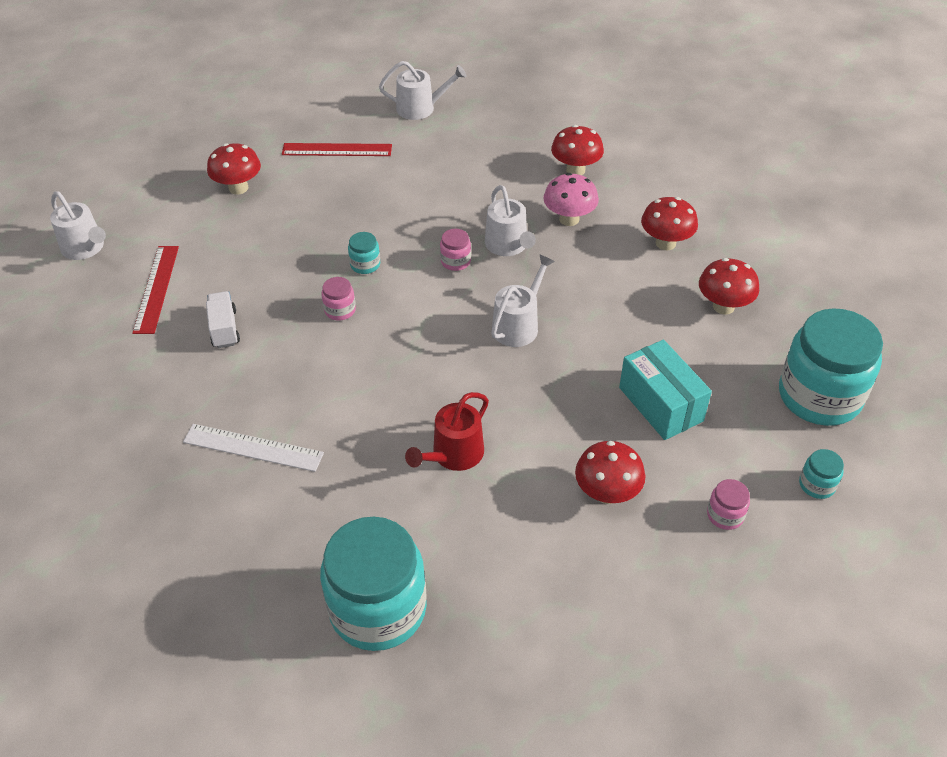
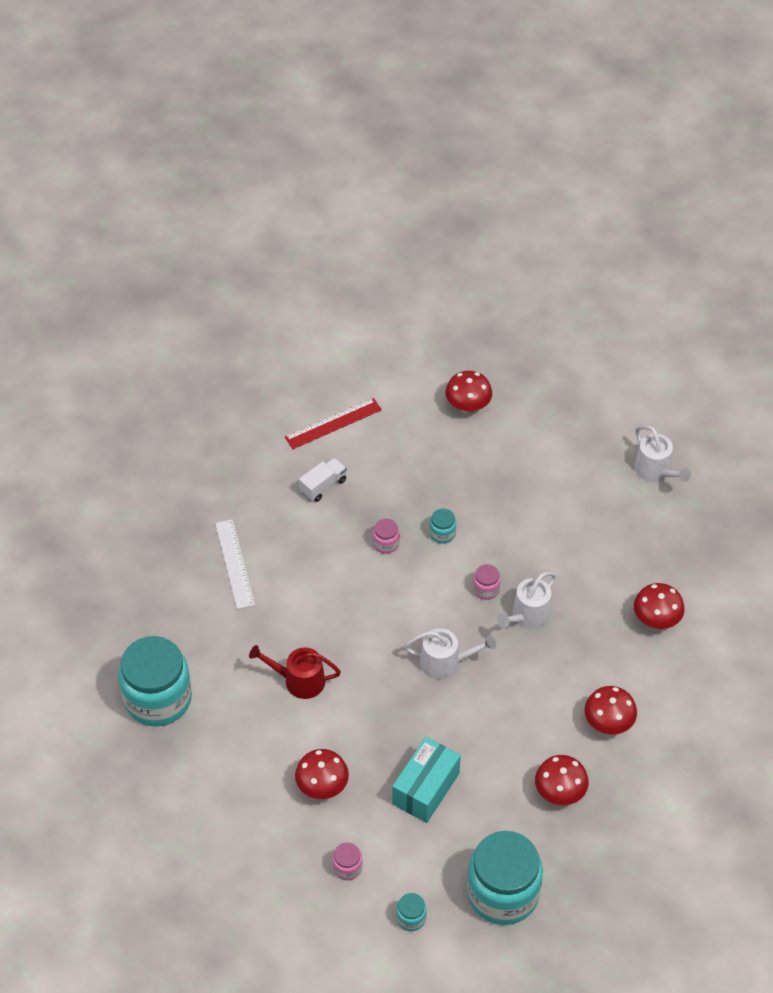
camera: 60 degrees right, 5 degrees up
(85, 248) = (342, 357): white watering can -> none
(337, 150) = (558, 443): red ruler -> none
(569, 219) = (589, 643): pink mushroom -> none

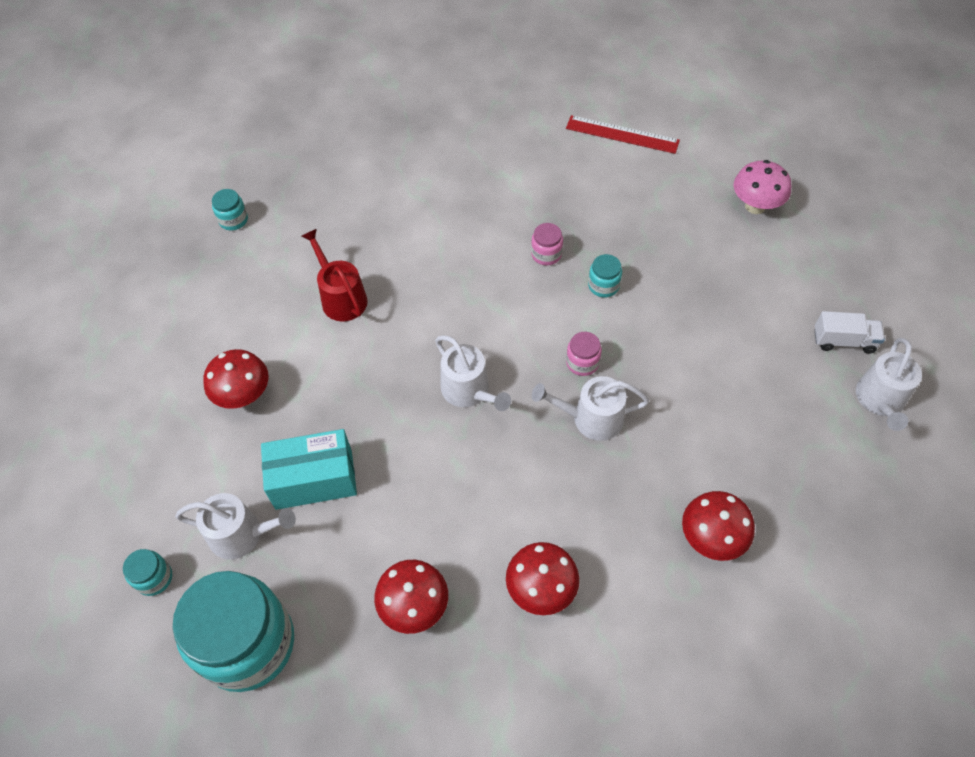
camera: 50 degrees right, 5 degrees up
(158, 698) = (233, 220): turquoise jar -> turquoise jar, size x0.41
(234, 564) = (413, 173): white ruler -> none
(323, 486) = (554, 172): white truck -> white truck (843, 341)
(347, 867) = (171, 480): pink jar -> none
(426, 852) = (242, 534): none -> white watering can
(468, 407) = (755, 206): red mushroom -> pink mushroom

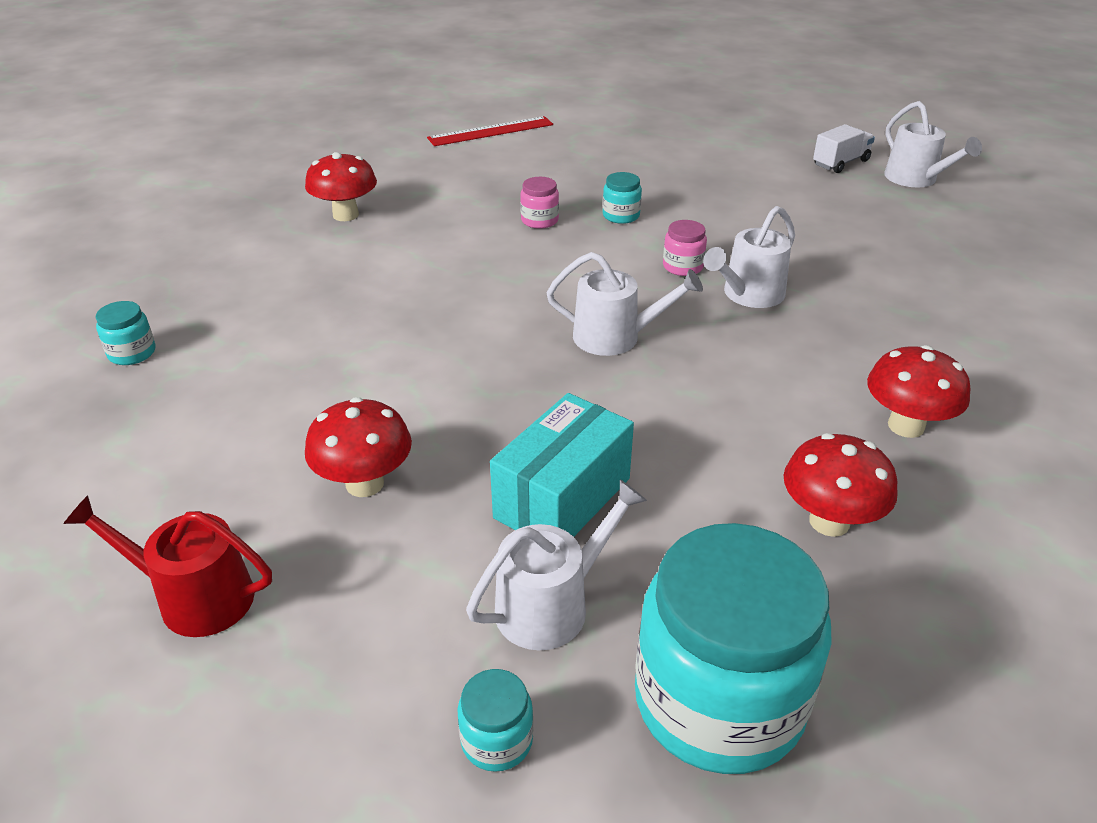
camera: 45 degrees left, 20 degrees down
(341, 298) = (370, 345): red watering can -> red watering can (195, 597)
(711, 538) = (957, 309): red mushroom -> red mushroom (346, 215)
(755, 206) = (661, 127): pink mushroom -> none

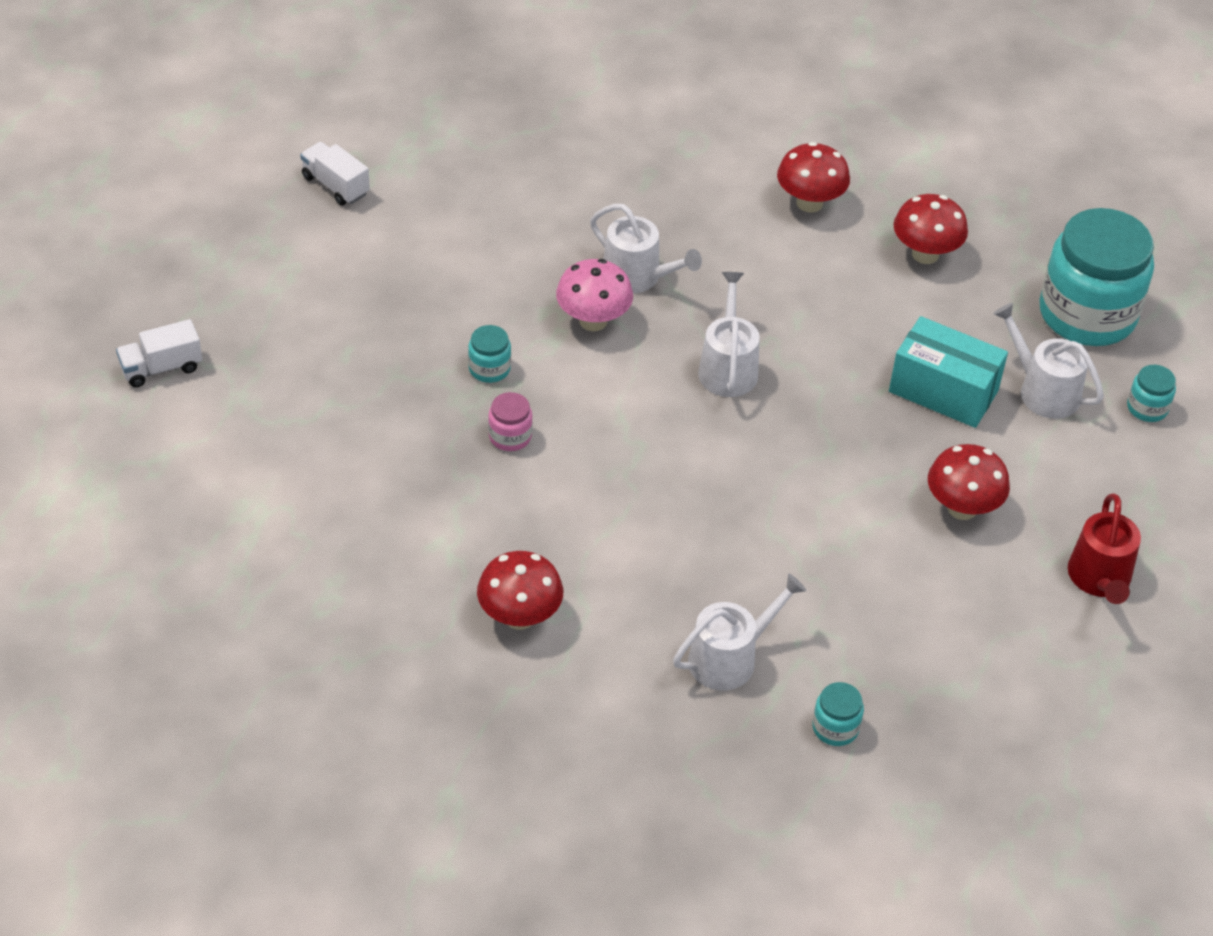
camera: 100 degrees left, 10 degrees up
(491, 131) = (256, 507): red ruler -> none
(628, 106) = (161, 368): none -> white truck
(683, 266) = (593, 321): pink jar -> pink mushroom
(915, 179) = (373, 134): white watering can -> white watering can (729, 658)

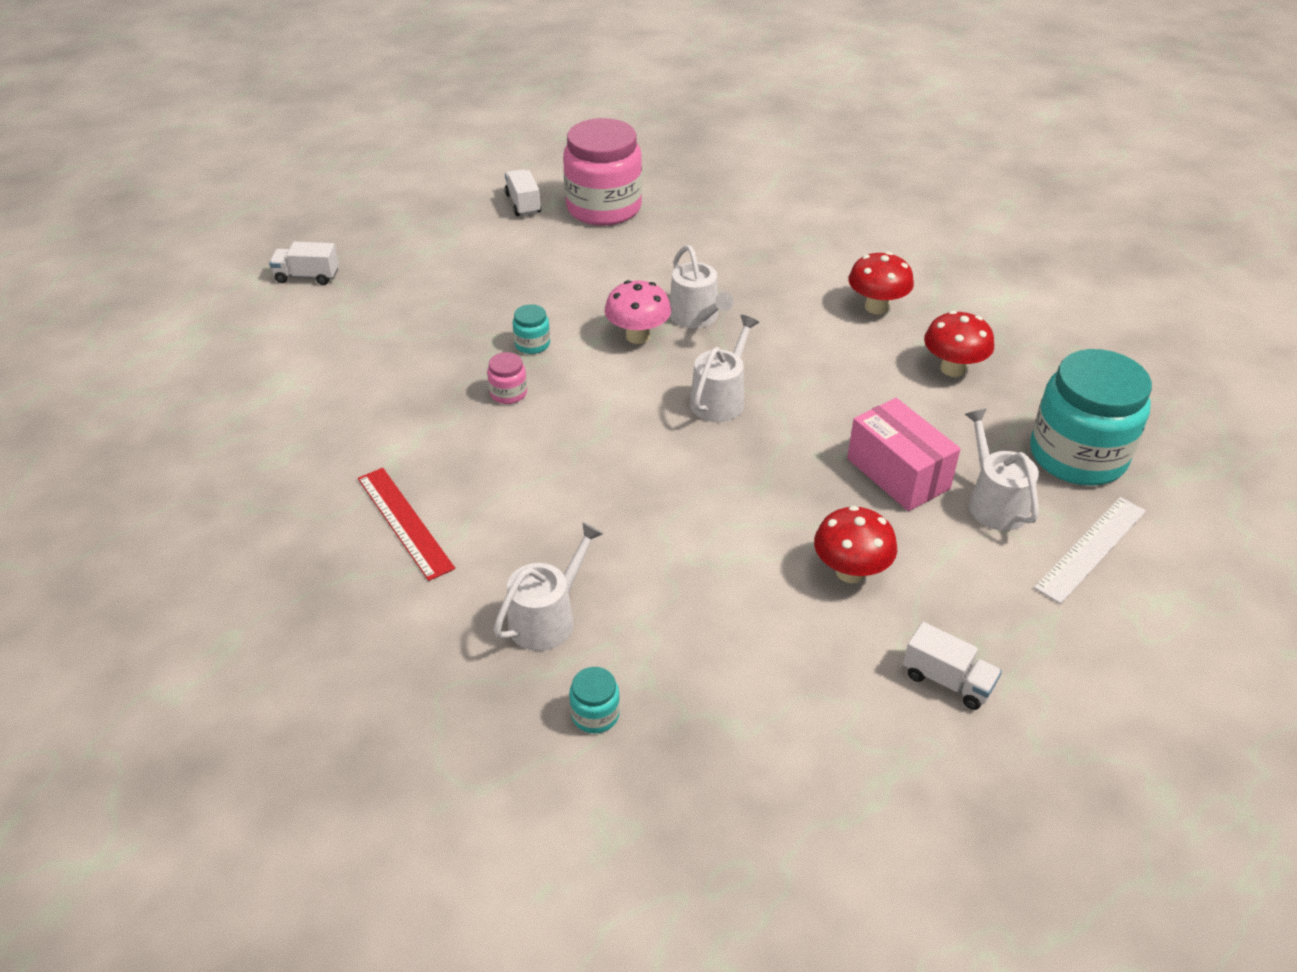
camera: 30 degrees right, 5 degrees down
(433, 162) = (604, 208): none -> pink jar
(519, 617) = (405, 522): red mushroom -> red ruler
(729, 658) = (547, 618): white watering can -> white watering can turned 45 degrees counterclockwise
(943, 391) = (898, 473): turquoise box -> pink box
(1100, 579) = (947, 681): red watering can -> white truck
(1147, 408) = (1091, 549): turquoise jar -> white ruler

